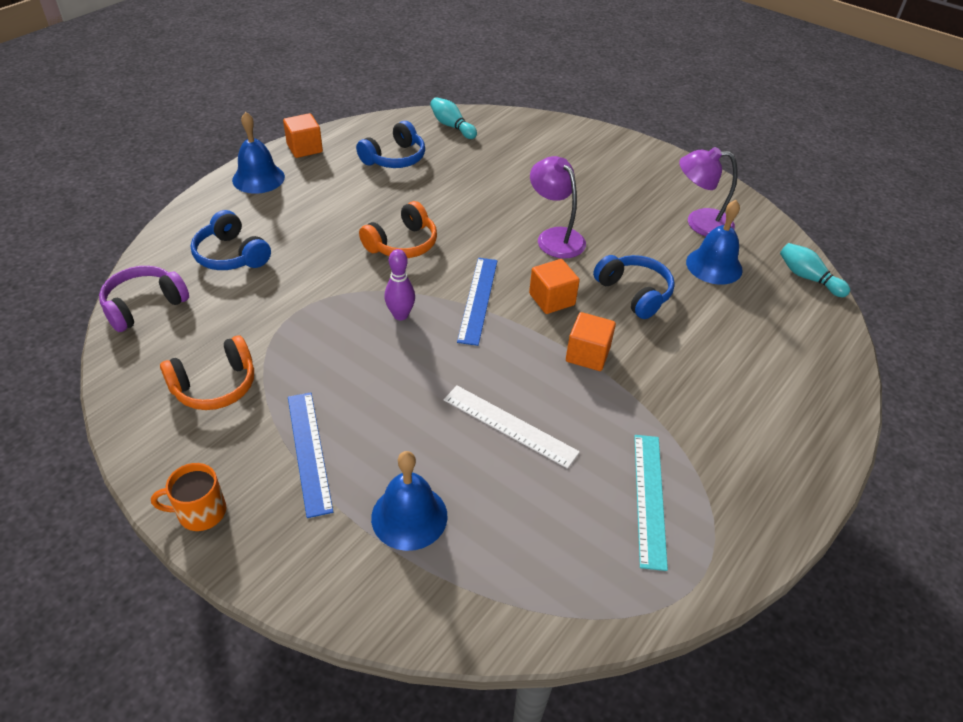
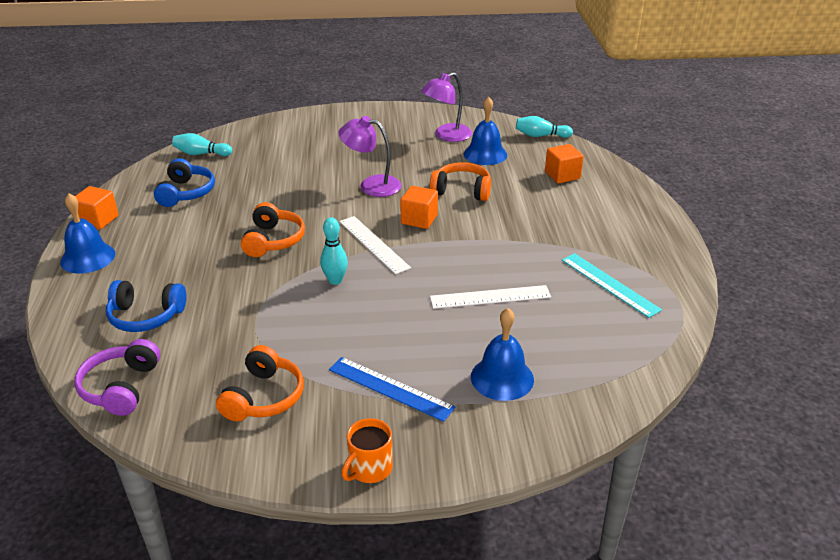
camera: 40 degrees left, 10 degrees down
(400, 315) = (335, 280): purple bowling pin -> turquoise bowling pin
(478, 299) = (373, 244): blue ruler -> white ruler
(587, 354) = (481, 236): orange cube -> orange cube (562, 175)
(634, 293) = (462, 191): blue headphones -> orange headphones

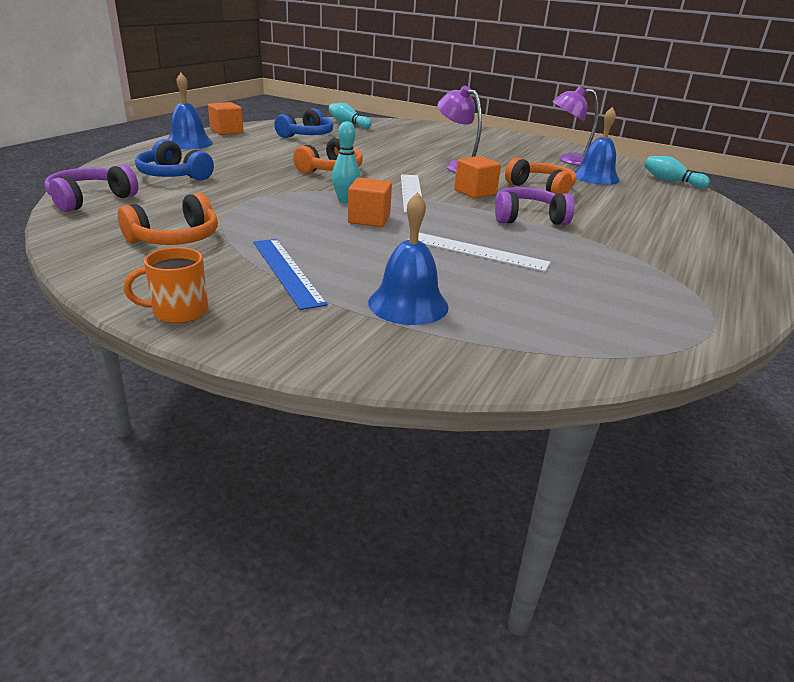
camera: 30 degrees right, 5 degrees down
(486, 237) = (528, 218): none -> purple headphones
(562, 175) = (665, 206): orange cube -> orange cube (369, 219)
(609, 284) = (630, 284): turquoise ruler -> none

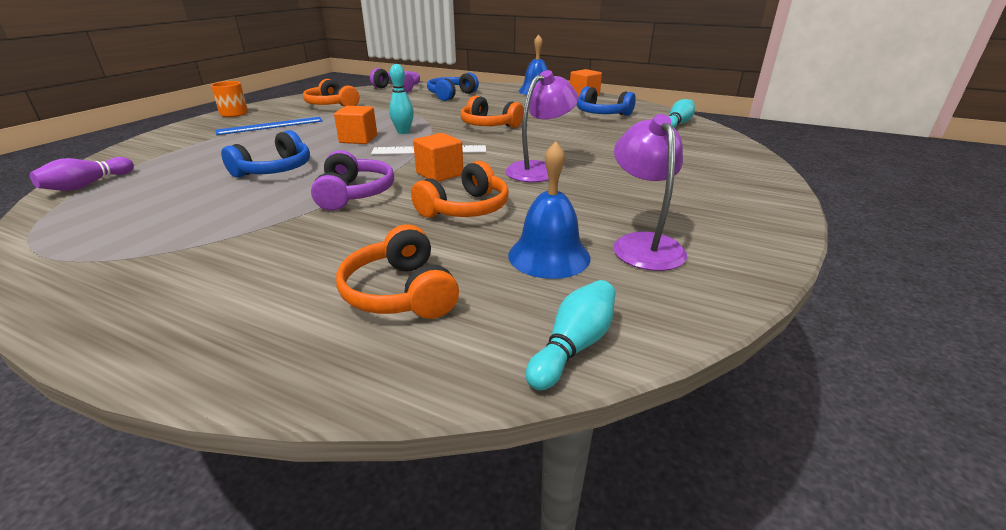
camera: 90 degrees right, 0 degrees up
(408, 304) = (200, 151): blue bell -> none
(477, 251) = (275, 170): white ruler -> blue headphones
(554, 355) = (88, 185): none -> purple bowling pin
(657, 206) = (401, 293): none -> orange headphones

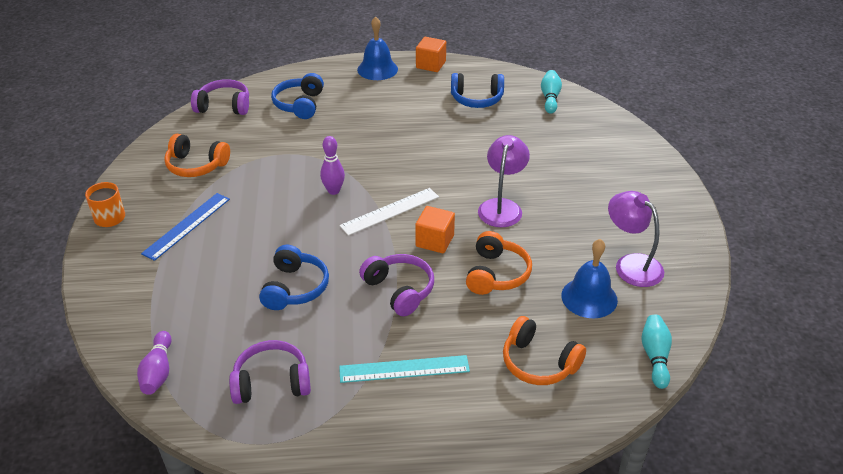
camera: 30 degrees left, 10 degrees up
(138, 217) = (271, 382): none -> purple headphones
(255, 247) = (404, 369): none -> turquoise ruler
(358, 139) = (307, 217): orange cube -> none
(403, 132) = (333, 191): turquoise bowling pin -> purple bowling pin
(489, 125) = (398, 152): orange headphones -> none

